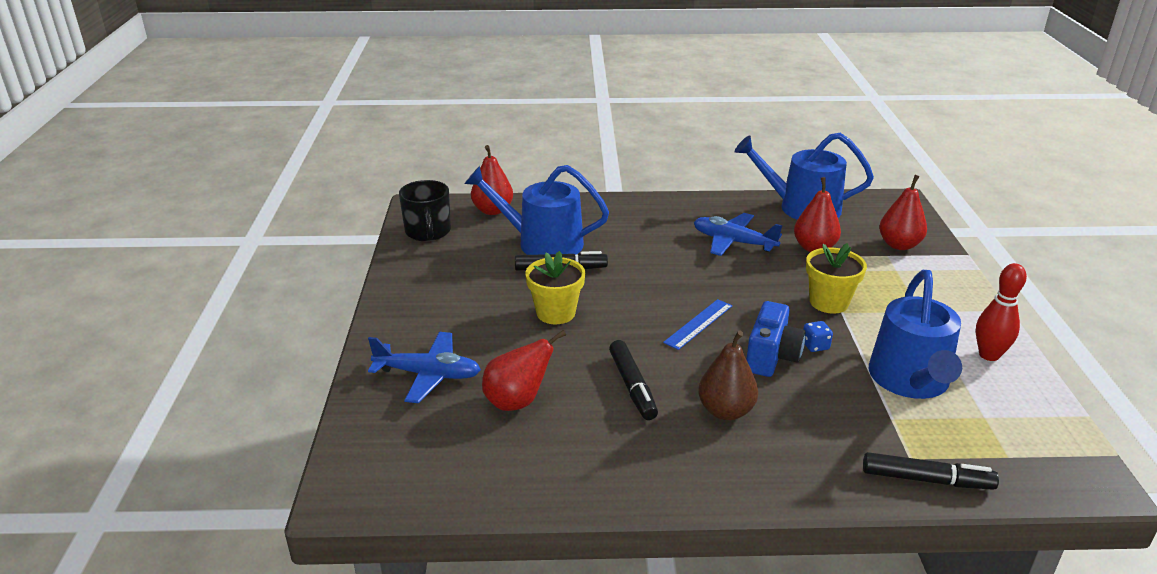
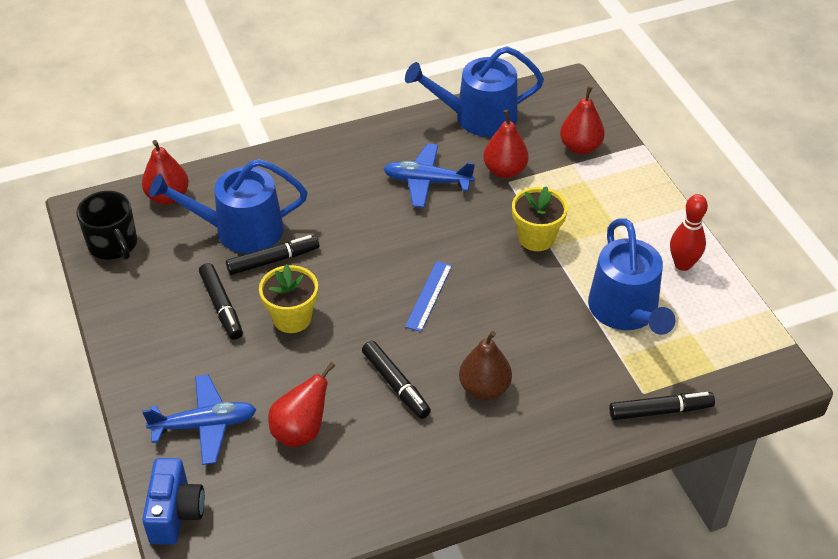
camera: 20 degrees left, 15 degrees up
(496, 291) = (221, 306): none -> black marker
(771, 357) = (505, 317): blue camera -> blue camera (175, 513)
(815, 346) = (538, 294): blue dice -> none

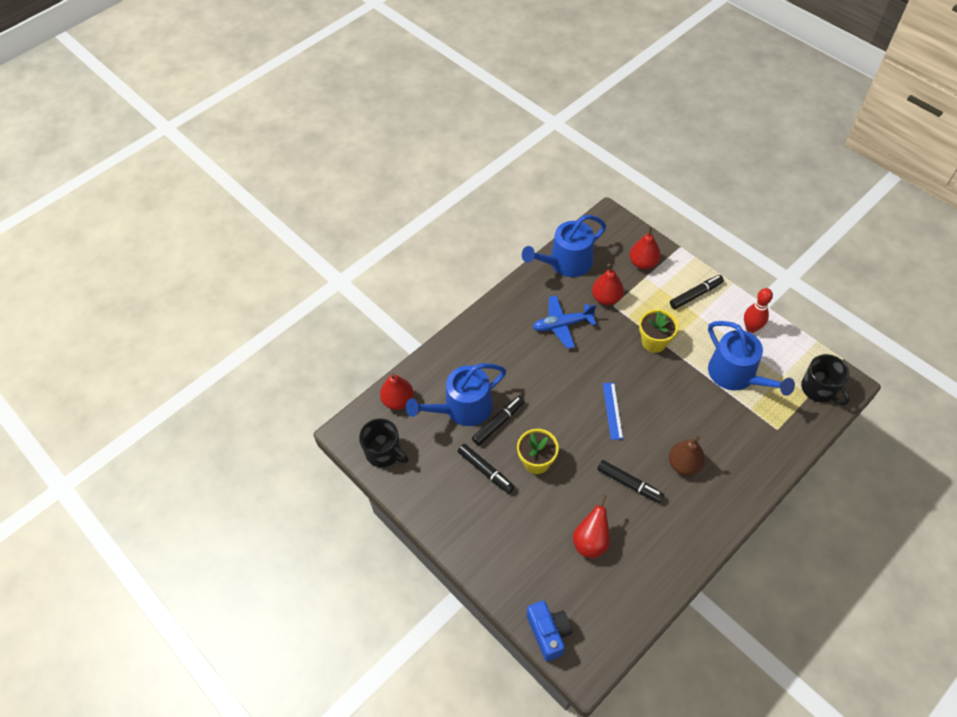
camera: 20 degrees left, 10 degrees up
(204, 425) = (528, 563): blue plane -> none
(660, 411) = (793, 438): black marker -> black marker (695, 295)
(736, 366) = (819, 389): none -> black mug

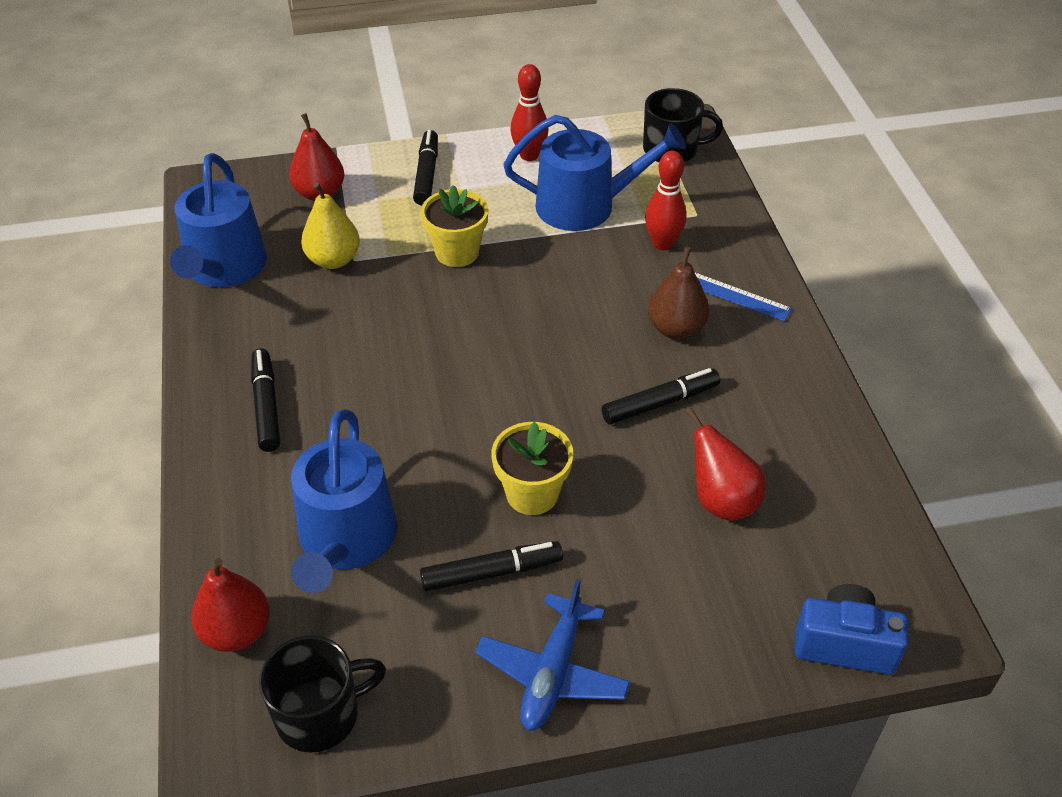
camera: 60 degrees left, 10 degrees down
(498, 423) = (418, 506): black marker -> black marker (266, 406)
(562, 325) = (324, 331): blue plane -> blue plane (552, 672)
(606, 298) = (333, 260): red pear -> yellow pear
(612, 410) = (525, 356): blue ruler -> blue ruler (736, 296)
(740, 425) = (662, 243): none -> red bowling pin

